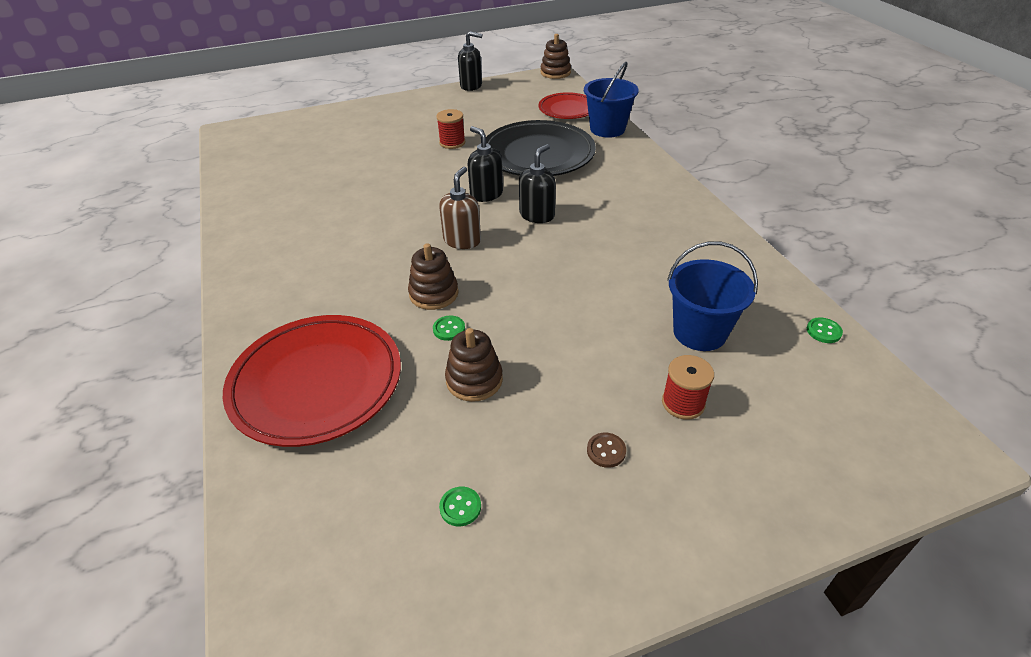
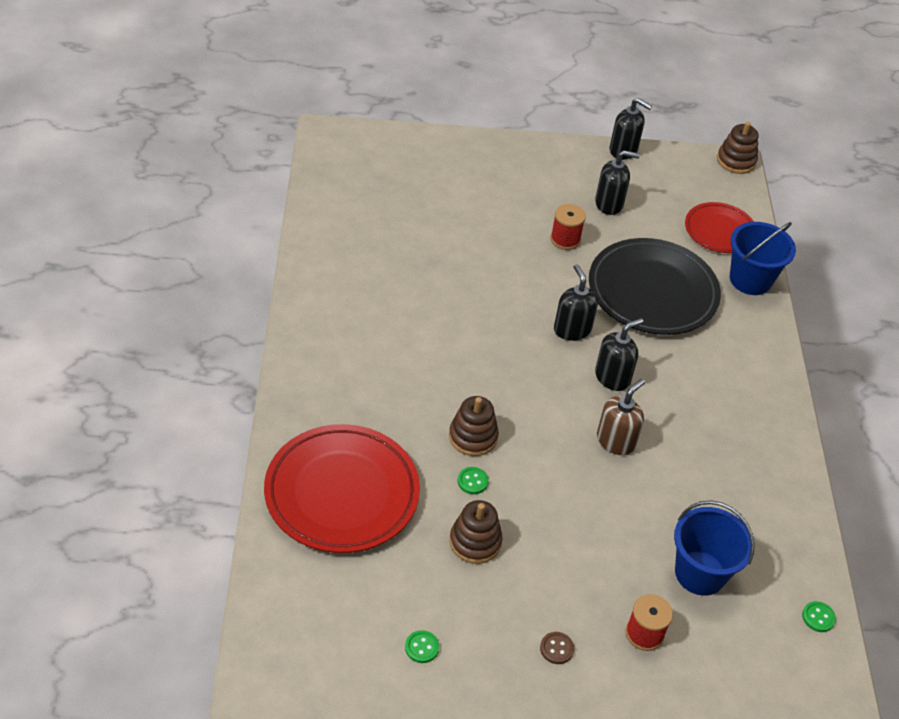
camera: 15 degrees right, 5 degrees up
(462, 240) = (523, 382): brown soap dispenser -> brown soap dispenser (616, 441)
(476, 115) = (609, 204): none -> black soap dispenser

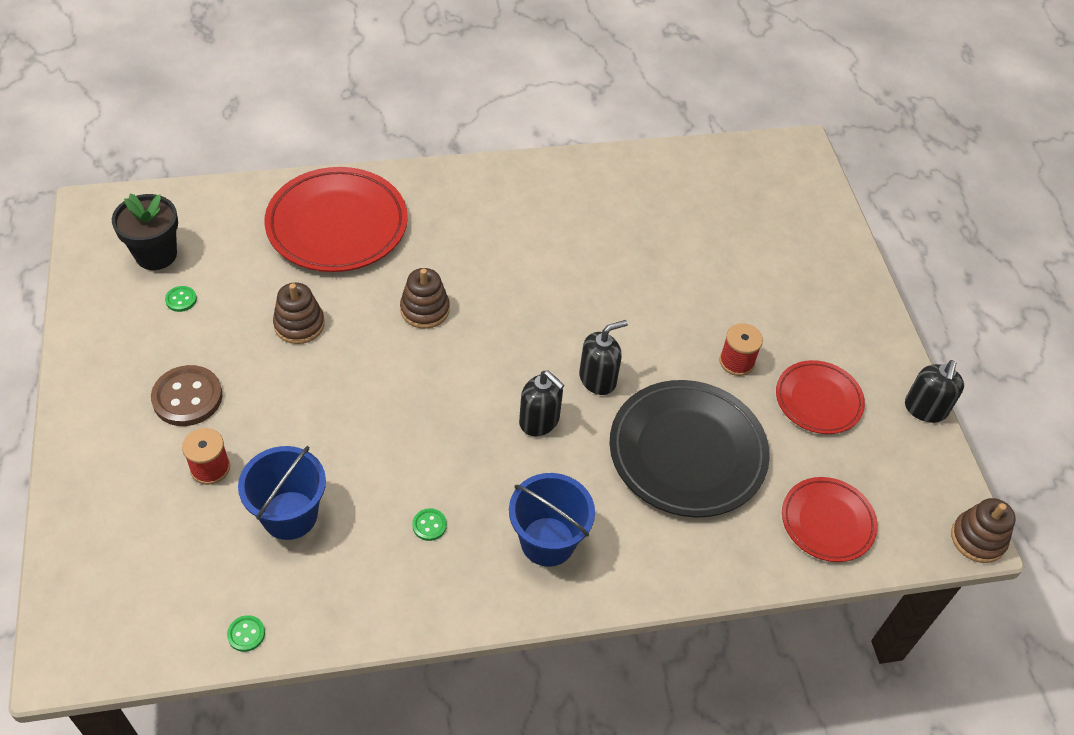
camera: 80 degrees right, 5 degrees up
(348, 669) = (156, 255): none -> black flower pot
(472, 481) = (370, 315): green button -> green button (429, 525)
(556, 648) = (187, 397): brown button -> brown button, size x2.12
(609, 204) = (818, 400): black soap dispenser -> red plate
(616, 441) = (450, 429): brown soap dispenser -> none
(750, 280) = (752, 559): blue bucket -> blue bucket (547, 541)

